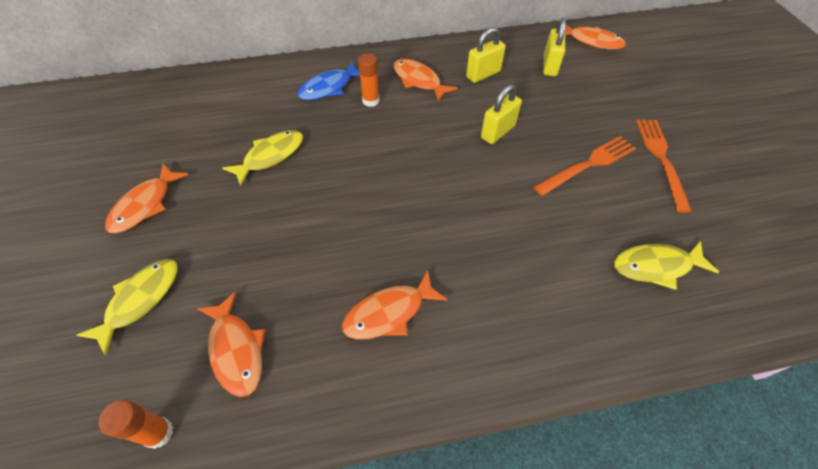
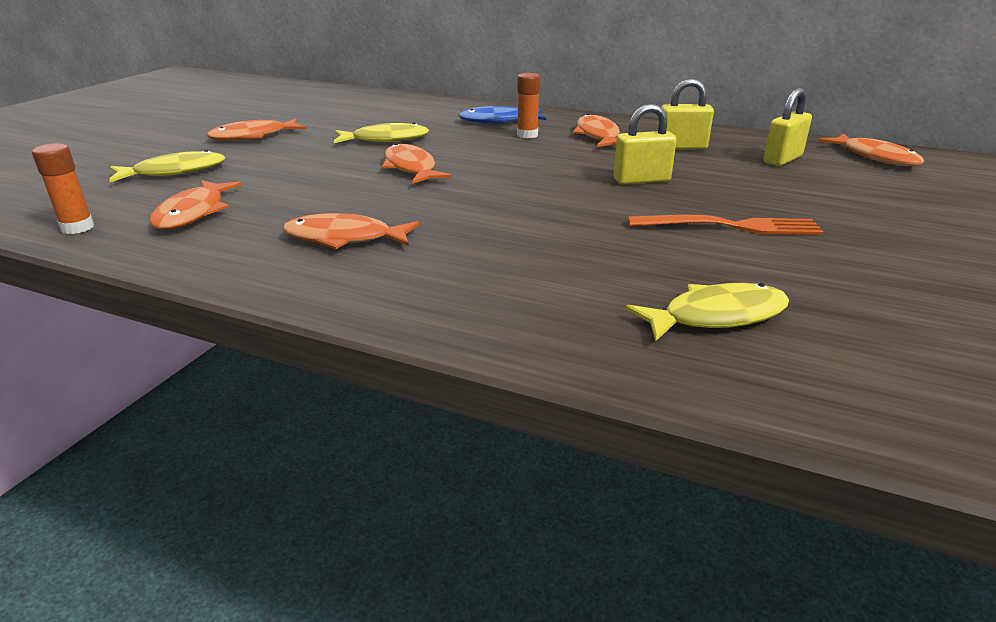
camera: 35 degrees right, 25 degrees down
(336, 191) = (411, 168): none -> orange fish
(656, 266) = (716, 316): yellow fish -> yellow fish turned 135 degrees clockwise
(660, 158) = (857, 250): orange fork -> none

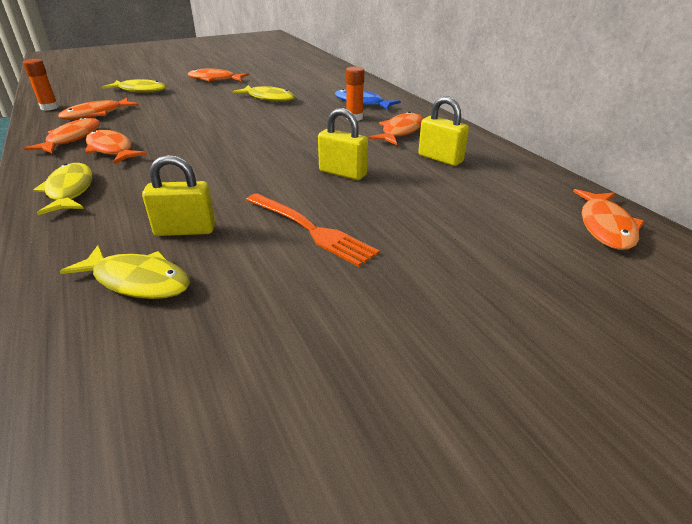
camera: 40 degrees right, 5 degrees up
(411, 168) = (237, 120): orange fish -> orange fish (72, 139)
(421, 289) = (70, 190): none -> yellow fish
(782, 159) = (500, 196): yellow padlock -> yellow padlock (185, 230)

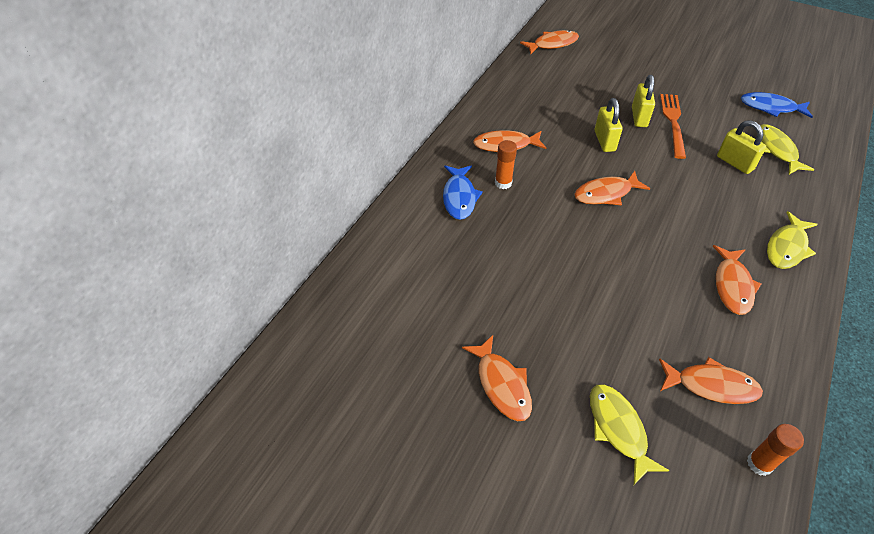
camera: 125 degrees left, 15 degrees up
(72, 139) = (759, 338): orange fish -> orange fish (606, 193)
(198, 358) = (771, 107): none -> blue fish
(268, 98) = (514, 274): yellow fish -> none
(440, 159) = (534, 111): yellow padlock -> yellow padlock (639, 117)

